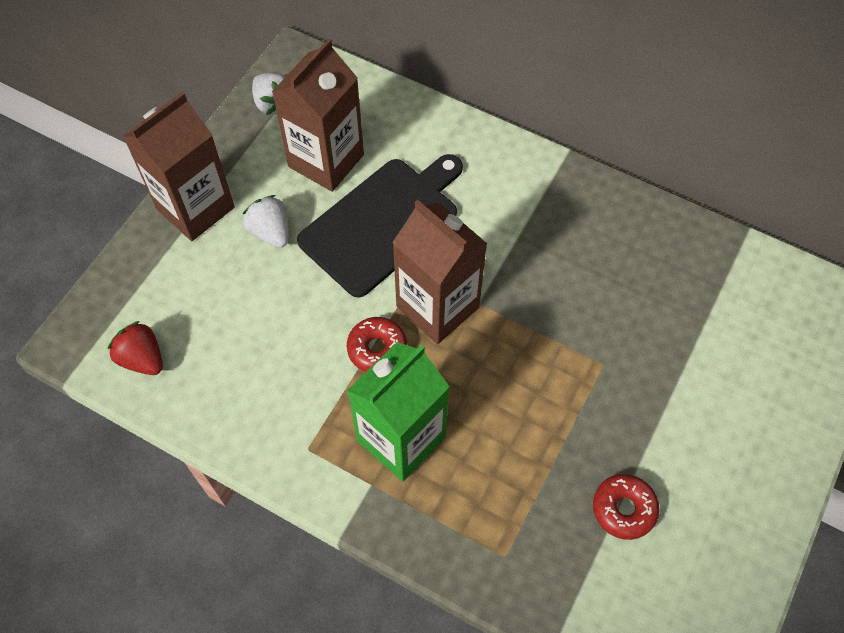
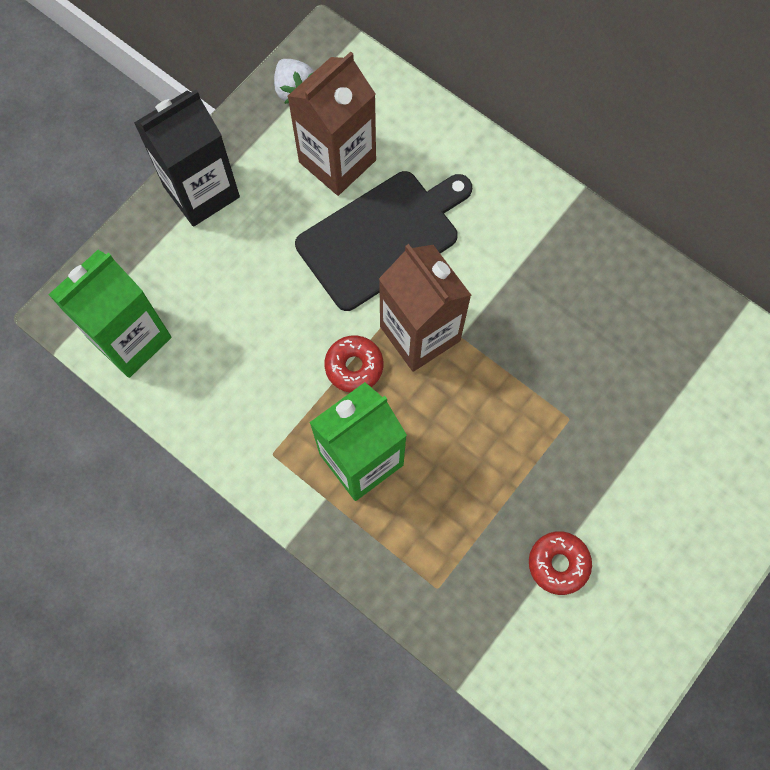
camera: 10 degrees right, 10 degrees up
(142, 358) = (131, 339): red strawberry -> green carton
(195, 208) = (201, 192): brown carton -> black carton
(271, 232) = (271, 229): white strawberry -> none

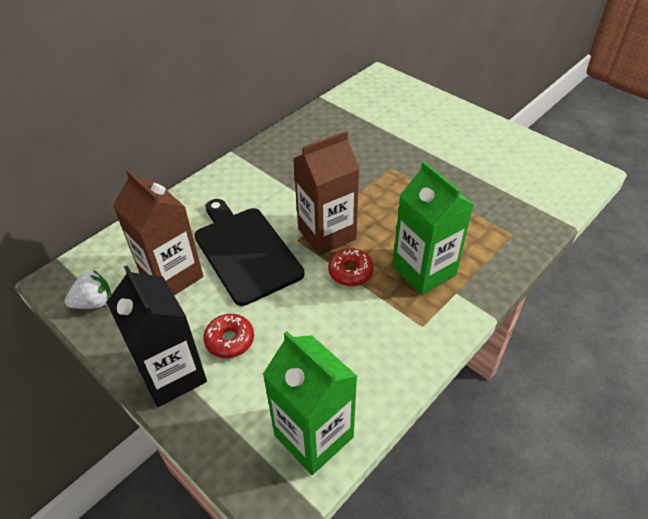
camera: 85 degrees left, 25 degrees down
(558, 564) = (486, 178): red donut -> red donut (230, 340)

